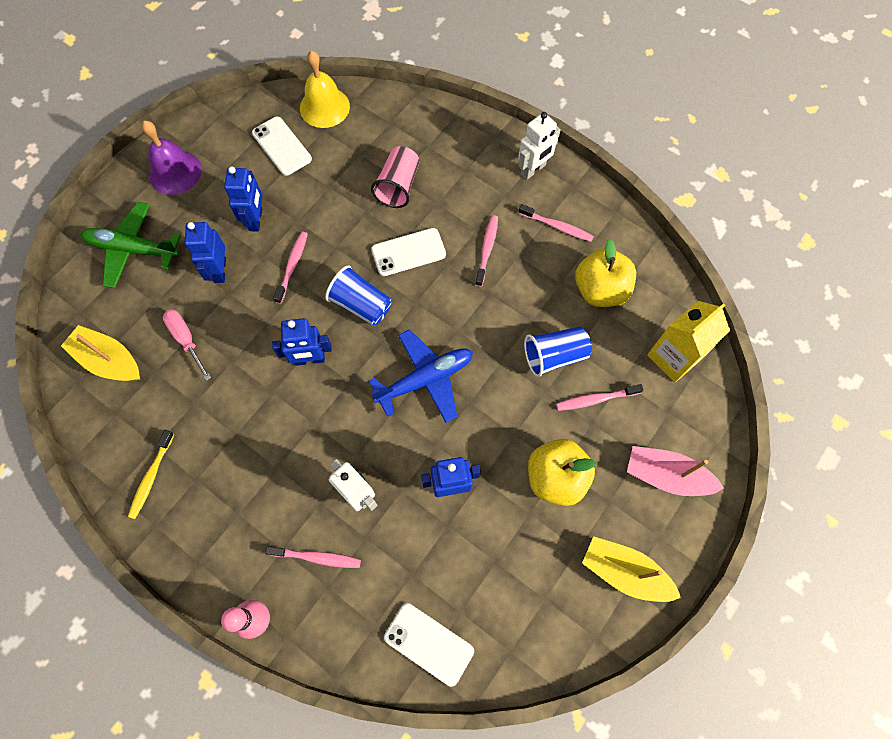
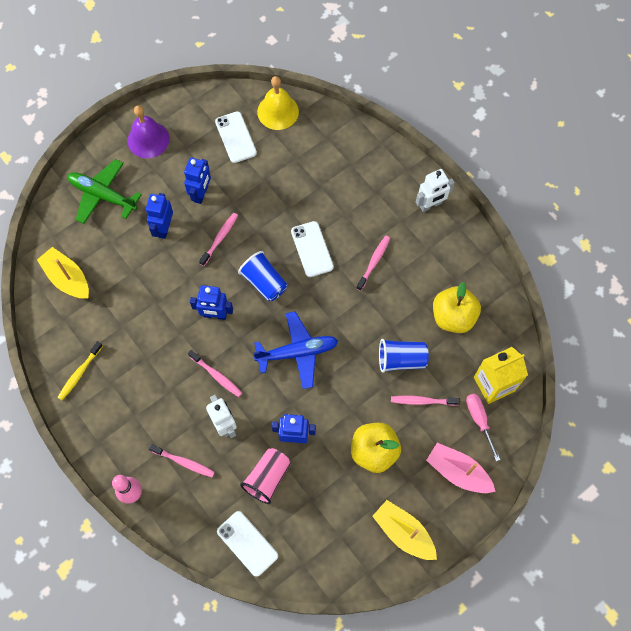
camera: 15 degrees right, 0 degrees up
(186, 340) = (127, 277): pink screwdriver -> pink screwdriver (479, 420)
(398, 186) = (318, 193): pink cup -> pink cup (267, 478)
(408, 252) = (312, 249): white phone -> white phone turned 75 degrees clockwise
(557, 226) = (435, 257): pink toothbrush -> pink toothbrush (216, 375)

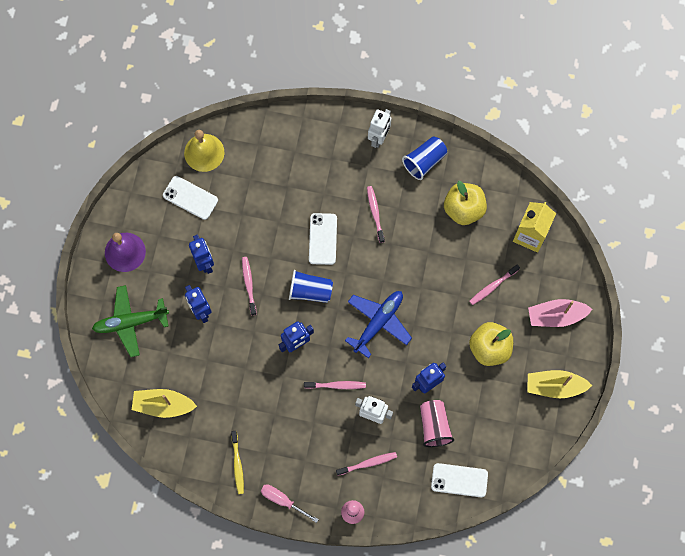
camera: 40 degrees left, 5 degrees up
(312, 249) = (323, 239): white phone -> white phone turned 60 degrees clockwise
(401, 359) = (454, 269): blue cup -> blue cup (424, 161)
(479, 420) = (541, 269): pink screwdriver -> pink screwdriver (283, 500)

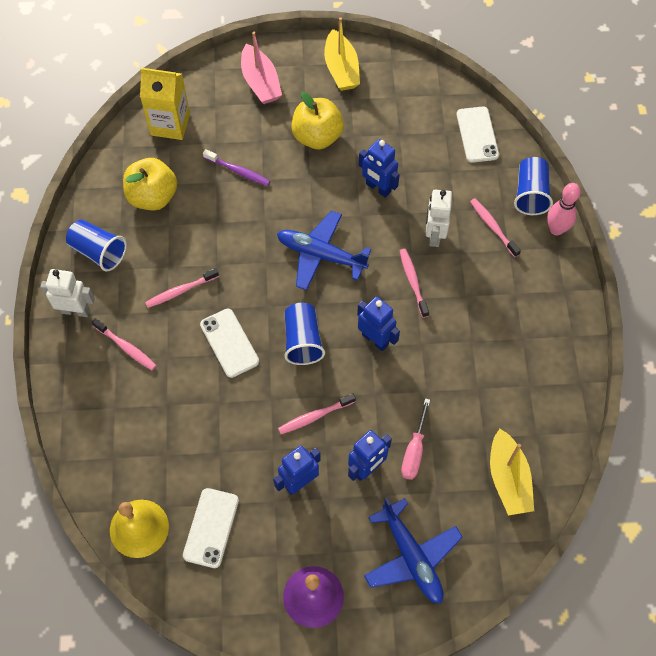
camera: 105 degrees left, 10 degrees down
(130, 322) = (412, 557): green plane -> blue plane
(237, 464) = (548, 367): yellow toothbrush -> none
(283, 500) = (571, 305): pink screwdriver -> pink screwdriver (414, 450)
(323, 239) = (229, 343): white phone -> white phone turned 75 degrees clockwise
(390, 504) = (530, 194): none -> blue cup
(434, 426) = (425, 171): pink cup -> none
(471, 278) = (238, 171): none -> purple toothbrush
(493, 286) = (242, 148): pink toothbrush -> pink toothbrush (126, 347)

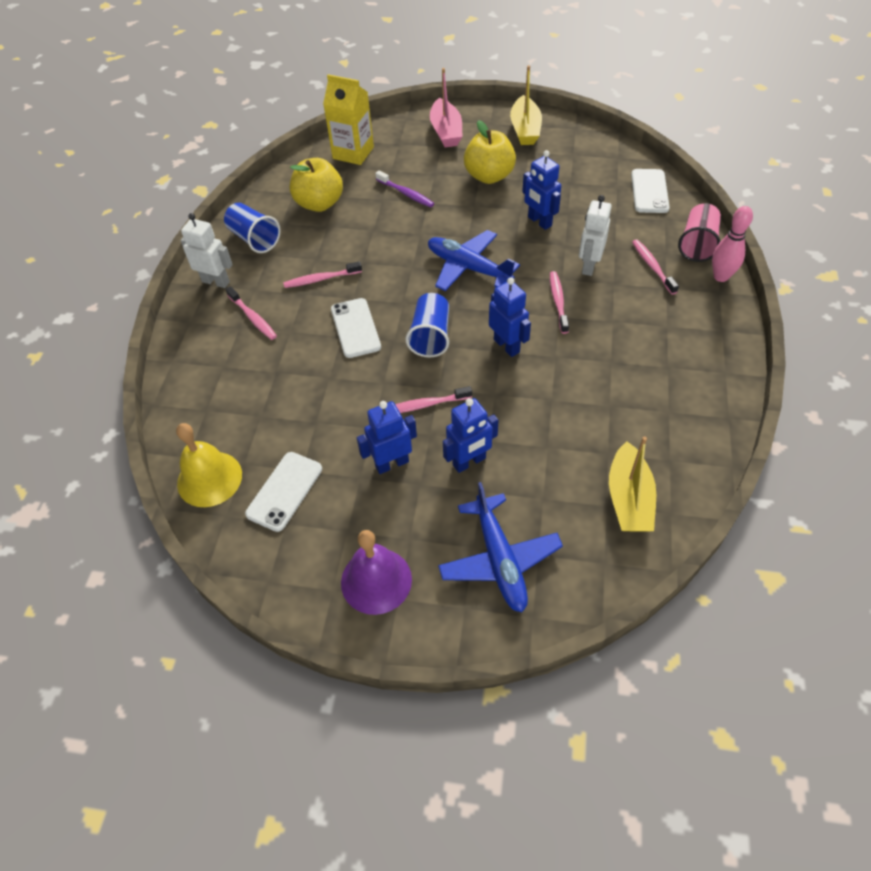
camera: 15 degrees right, 10 degrees down
(414, 450) = (526, 453): pink screwdriver -> none
(530, 194) = (697, 244): blue cup -> pink cup

